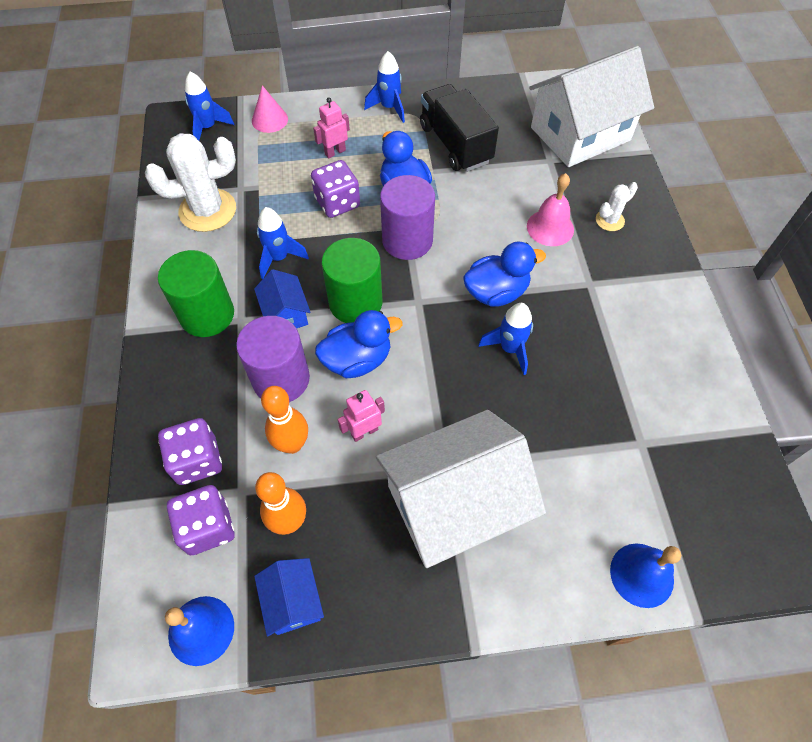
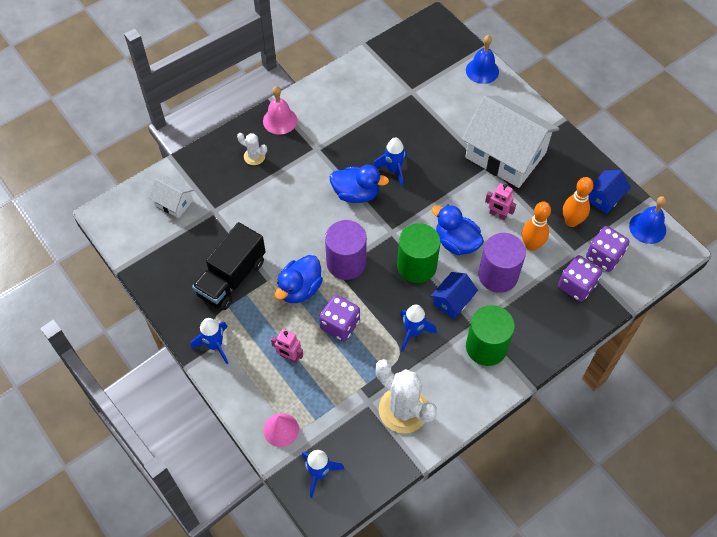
camera: 120 degrees left, 0 degrees up
(496, 292) = (356, 194): blue duck -> blue duck turned 150 degrees clockwise
(550, 227) = (281, 186): pink bell -> pink bell (280, 120)
(580, 134) = (174, 203): white house -> white house, size x0.45

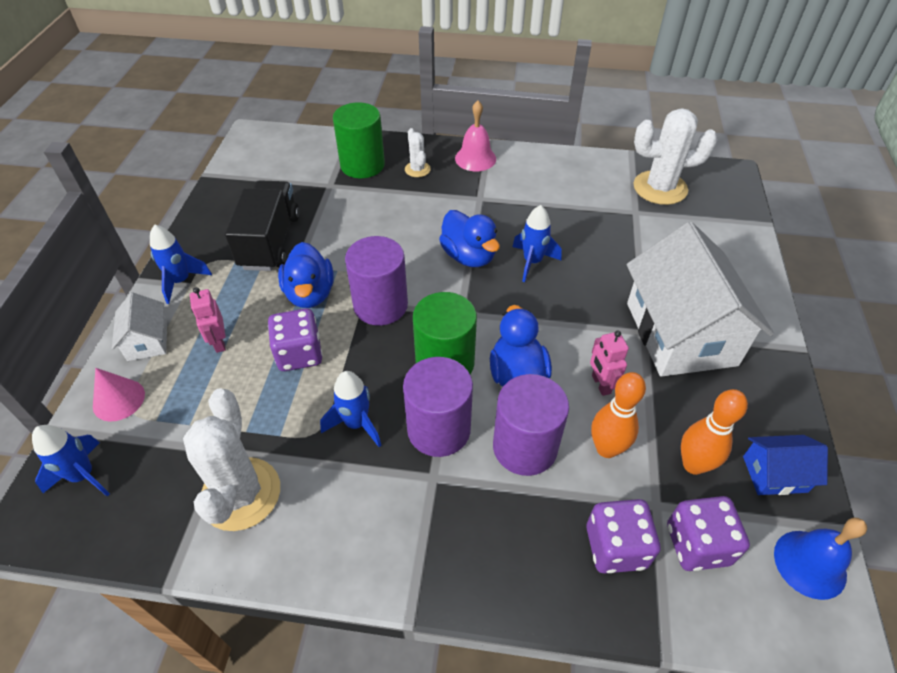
camera: 45 degrees right, 10 degrees down
(174, 203) = (309, 159): white house -> white house (147, 341)
(231, 278) = (270, 242): black truck -> black truck turned 105 degrees clockwise
(300, 289) = (310, 294): blue duck -> blue duck turned 90 degrees counterclockwise
(408, 63) = (660, 188): none -> white cactus
(452, 301) = (439, 429): blue house -> purple cylinder
(482, 70) = (741, 241): blue bell -> none
(486, 347) = (413, 514): green cylinder -> green cylinder (362, 165)

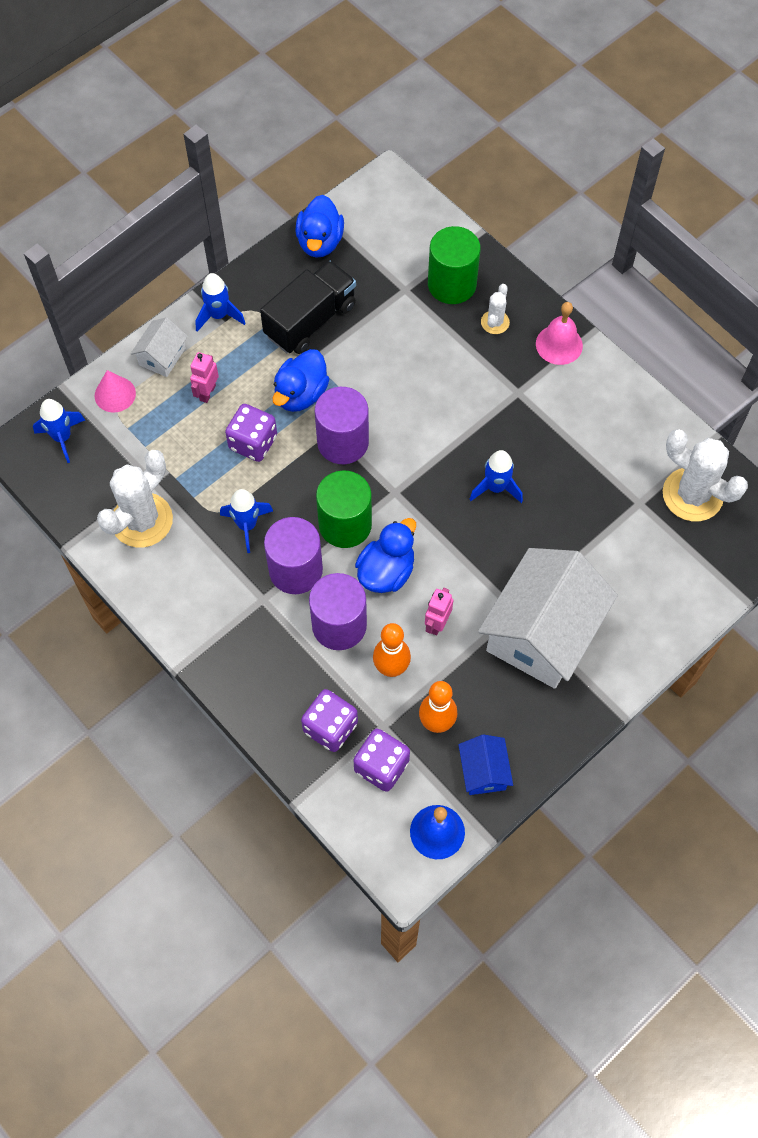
camera: 40 degrees right, 15 degrees up
(469, 256) = (451, 445): blue duck -> blue duck (320, 242)
(774, 474) = (483, 771): blue house -> blue house turned 45 degrees clockwise

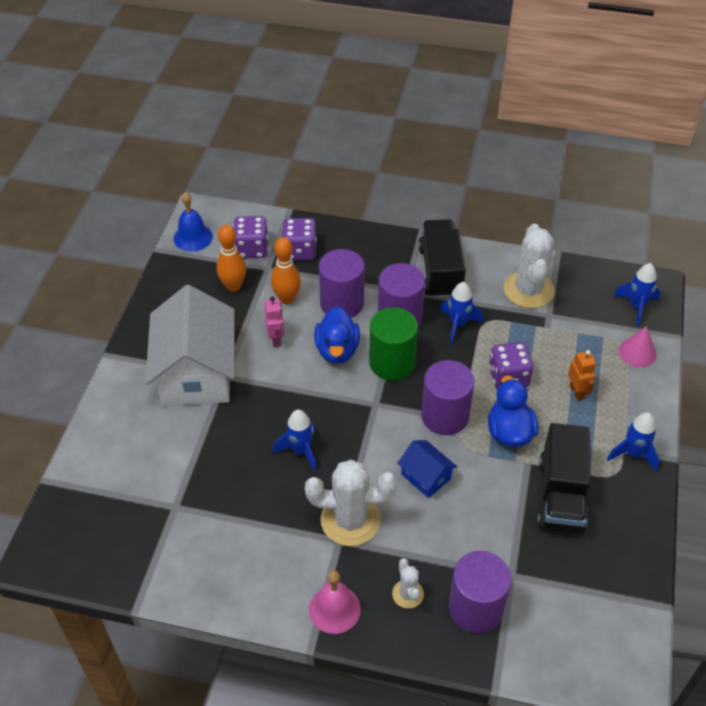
camera: 145 degrees right, 15 degrees down
(162, 356) = (637, 397): white house -> none
(206, 599) = (440, 272): none -> black truck
(207, 392) = (577, 392): pink robot -> orange robot
(320, 242) = (625, 573): blue duck -> none
(452, 284) = (475, 607): green cylinder -> purple cylinder
(483, 771) = (184, 278): blue house -> blue house (426, 476)
(692, 495) = (132, 540): white cactus -> white cactus (350, 520)

